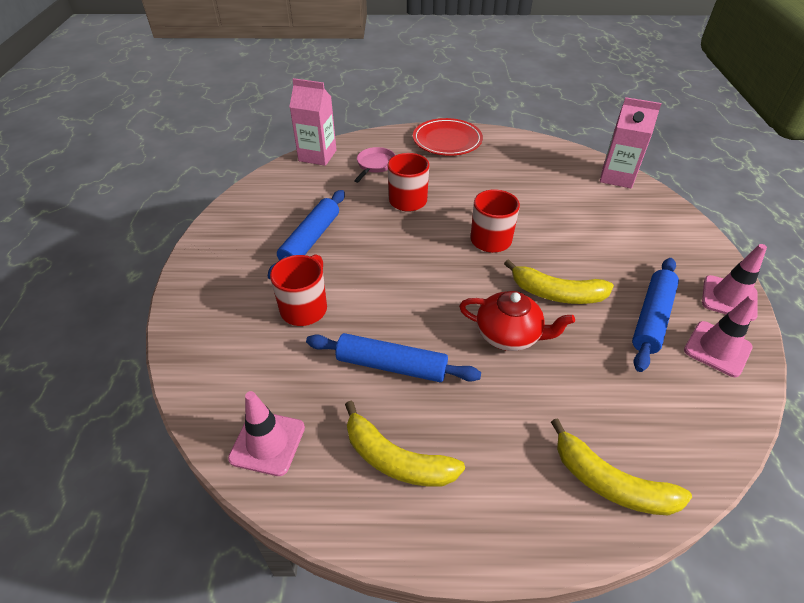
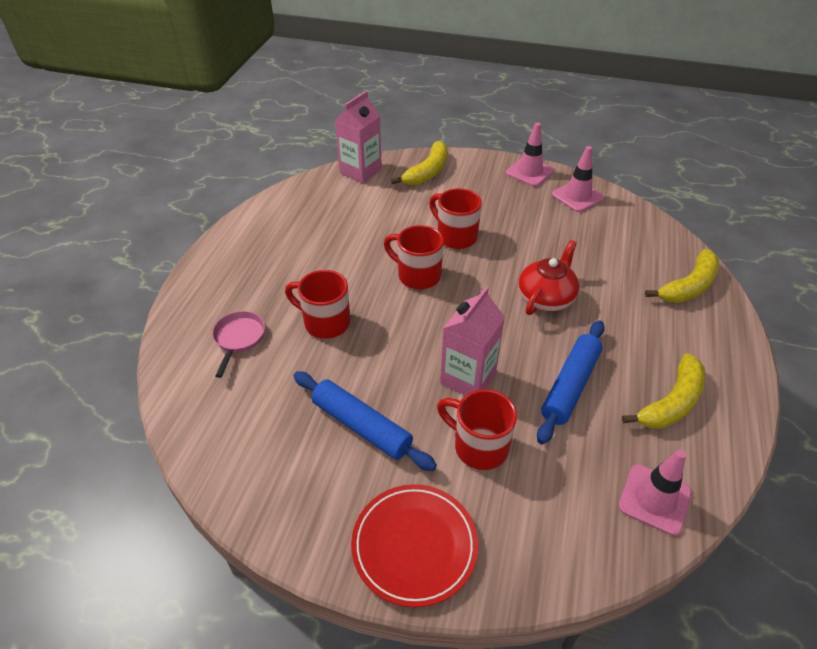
camera: 75 degrees left, 0 degrees up
(317, 156) = (179, 395): pink carton -> pink carton (468, 378)
(375, 165) = (238, 339): pink pan -> pink pan turned 60 degrees clockwise
(447, 140) = (226, 264): red plate -> red plate (414, 546)
(556, 293) = (503, 255): yellow banana -> yellow banana (427, 172)
(563, 254) = (455, 236): none -> red mug
(652, 318) = (542, 215): blue rolling pin -> none

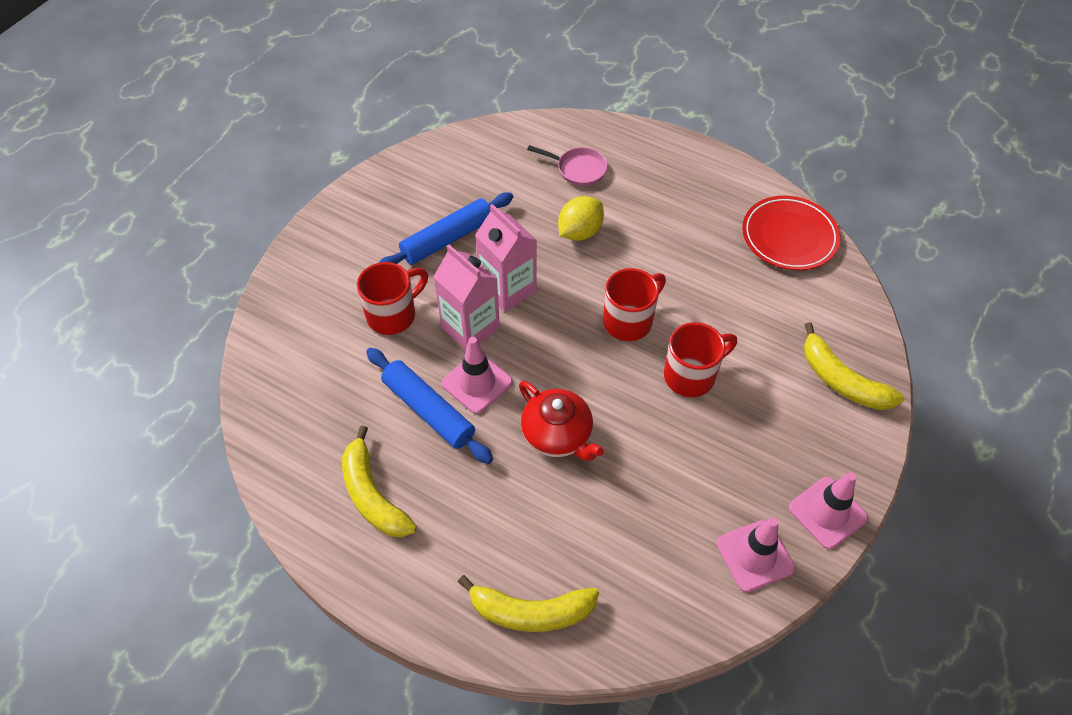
camera: 105 degrees right, 10 degrees up
(325, 322) = (580, 232): red mug -> yellow lemon
(360, 171) = (850, 305): pink carton -> pink carton (508, 289)
(414, 546) = (328, 251): red plate -> red plate (789, 236)
(654, 499) = (285, 427): pink traffic cone -> pink traffic cone (477, 383)
(688, 286) = (531, 611): yellow banana -> yellow banana turned 60 degrees counterclockwise

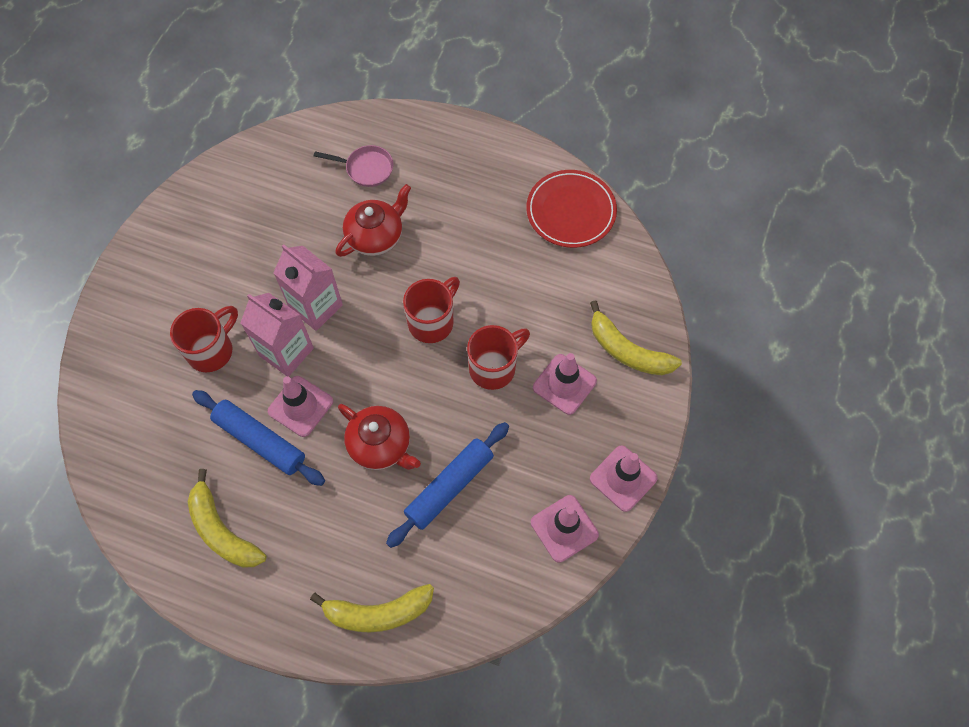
camera: 10 degrees left, 10 degrees up
(447, 239) = (251, 263): blue rolling pin -> blue rolling pin (449, 487)
(580, 232) = (376, 236): yellow lemon -> red teapot
(768, 404) = (564, 384): none -> pink traffic cone

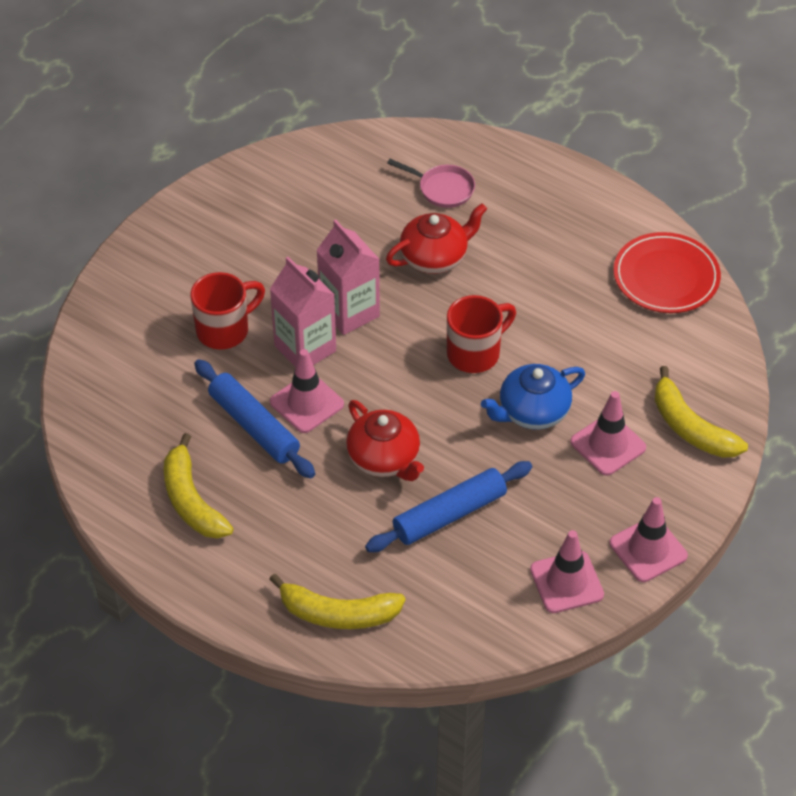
camera: 15 degrees right, 15 degrees down
(494, 367) = (532, 412): red mug -> blue teapot

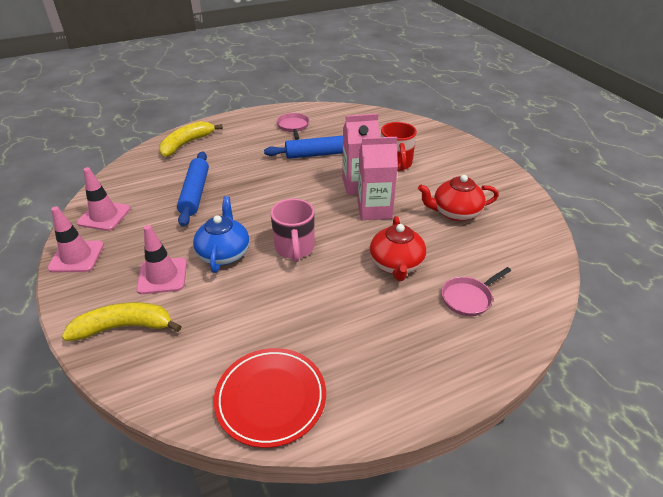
camera: 120 degrees right, 10 degrees down
(191, 500) = (293, 127): yellow banana -> pink pan
(307, 403) = (318, 173): pink traffic cone -> none
(384, 459) = (254, 185): red teapot -> red teapot (455, 212)
(475, 353) = (294, 248): red mug -> pink mug

